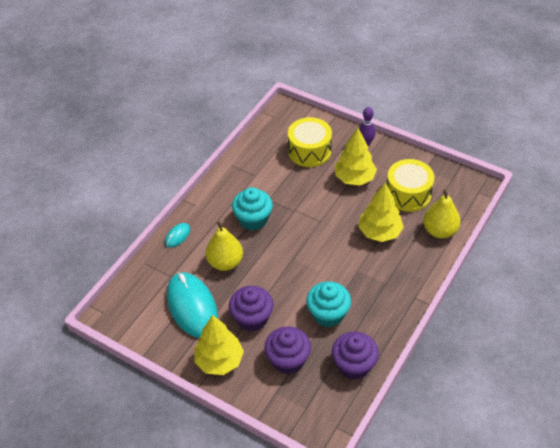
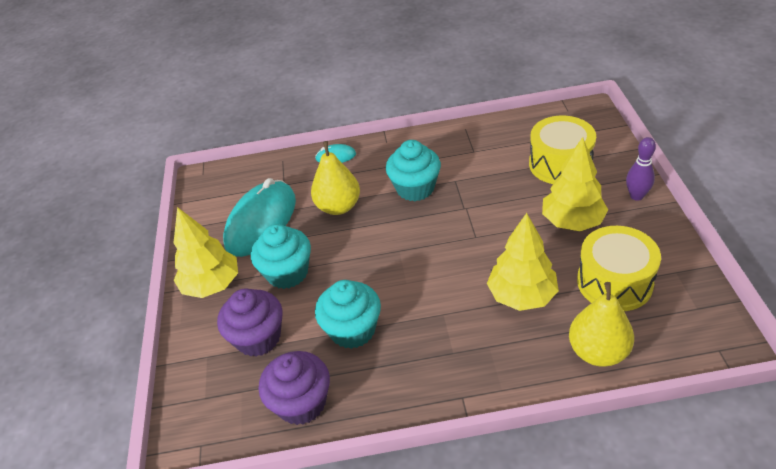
camera: 55 degrees right, 5 degrees down
(252, 318) = (287, 273): purple cupcake -> turquoise cupcake

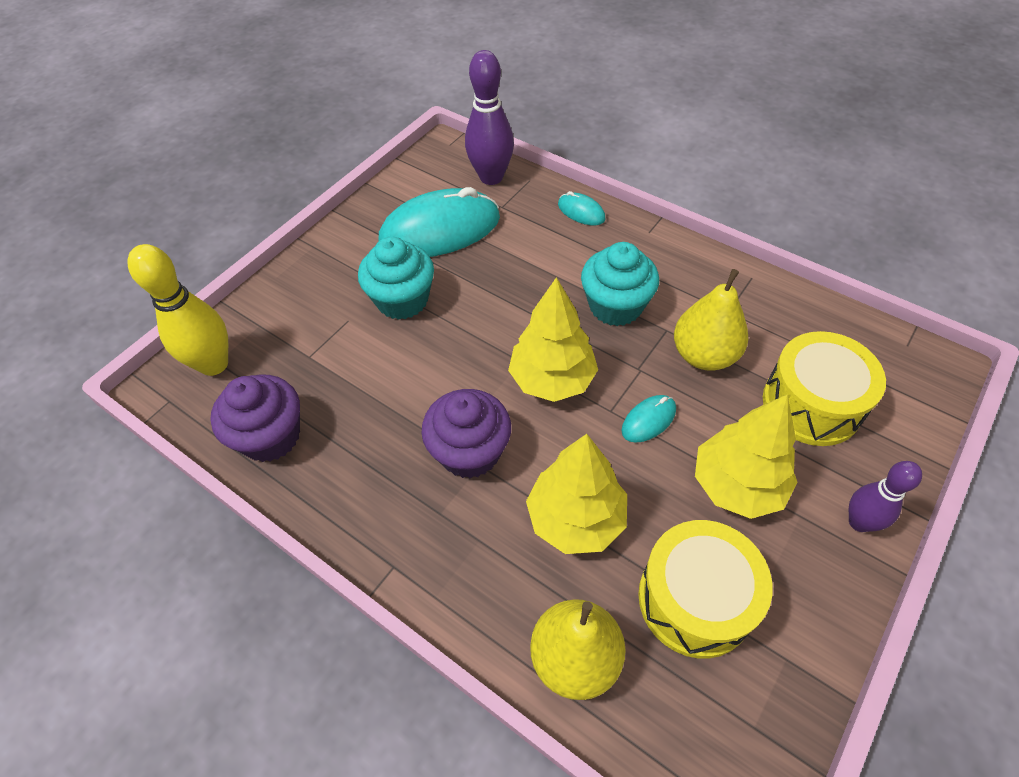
camera: 40 degrees right, 10 degrees up
(205, 400) = (214, 364): none -> yellow bowling pin
(212, 285) = (336, 261): yellow tree -> yellow tree (552, 379)
(256, 174) = (491, 177): none -> purple bowling pin
(258, 338) = (311, 343): purple cupcake -> purple cupcake (470, 452)
(338, 207) = (521, 268): yellow pear -> yellow pear (704, 355)
(352, 330) = (386, 406): turquoise cupcake -> none
(499, 226) = (648, 420): none -> turquoise mouse

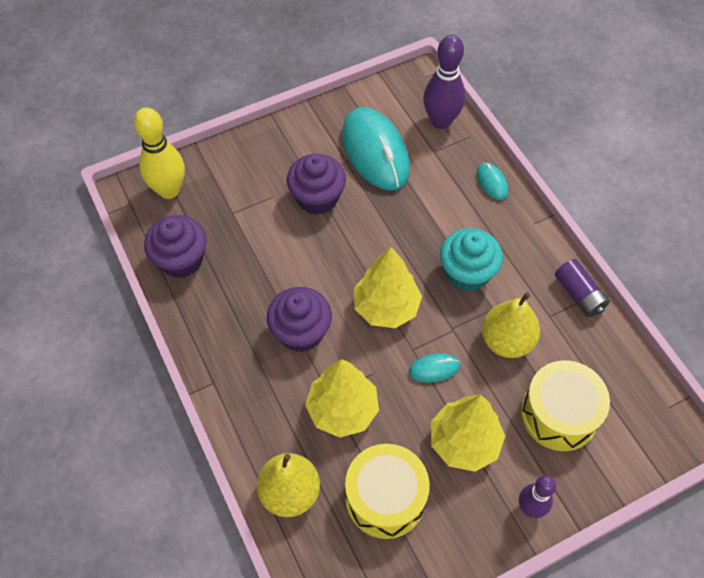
camera: 25 degrees right, 5 degrees up
(402, 300) = (317, 198): turquoise cupcake -> purple cupcake
(440, 230) = (375, 152): turquoise mouse -> turquoise mouse turned 60 degrees clockwise
(741, 278) = (579, 294): none -> purple battery

